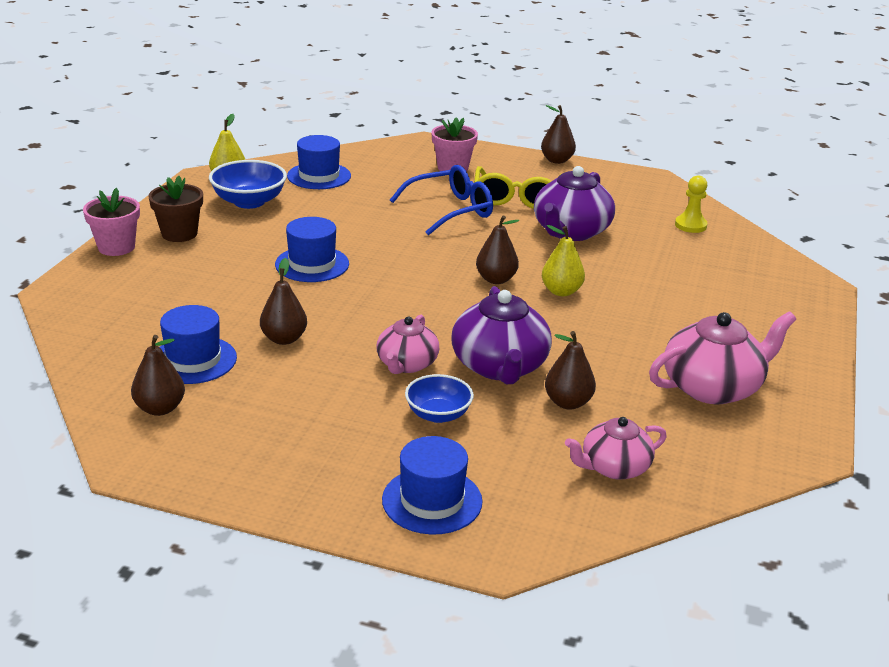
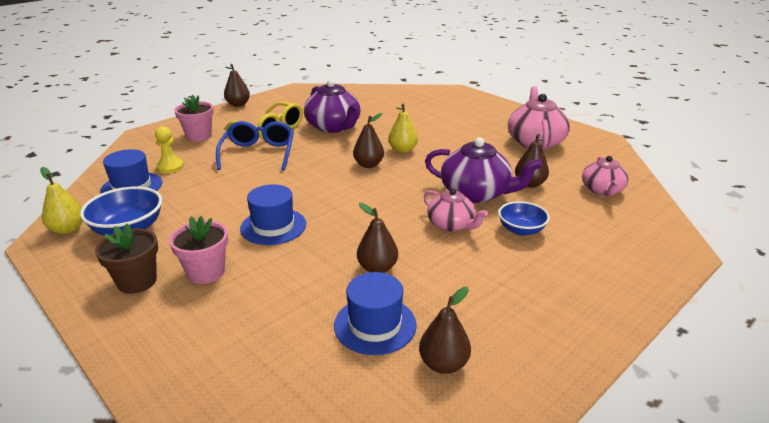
camera: 60 degrees left, 0 degrees up
(116, 247) = (113, 329): pink flower pot -> pink flower pot (206, 272)
(432, 500) = (621, 259): blue hat -> none
(690, 225) = (363, 97): yellow pawn -> yellow pawn (170, 167)

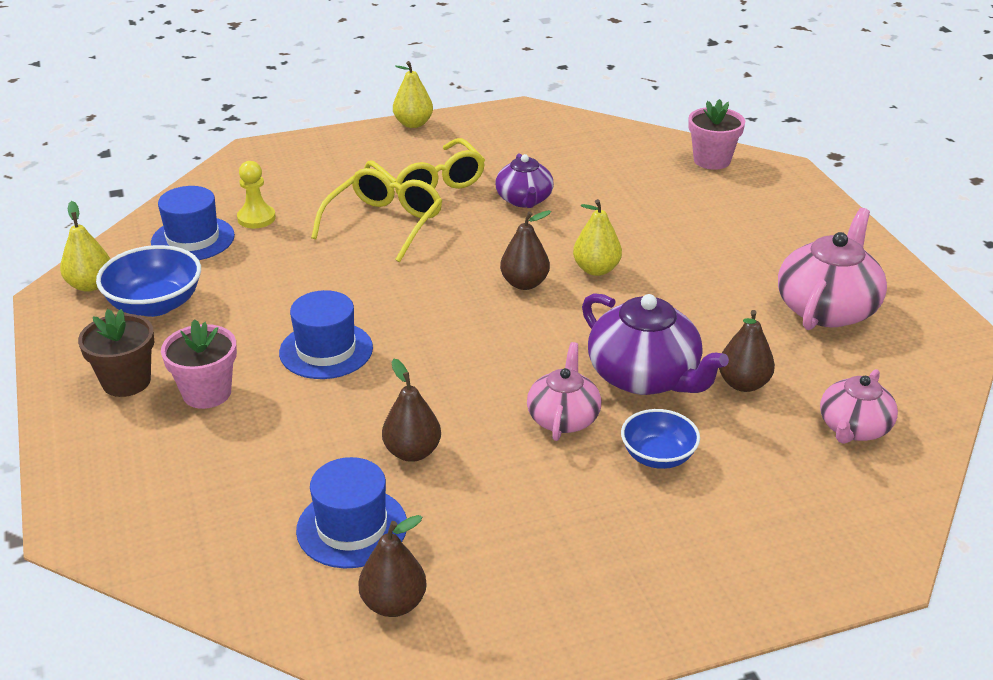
camera: 25 degrees right, 5 degrees up
(199, 136) = (323, 172): pink flower pot -> pink flower pot (712, 160)
(238, 104) = (413, 124): brown pear -> yellow pear
(258, 153) = (384, 223): blue glasses -> yellow glasses
(333, 127) = (524, 200): purple teapot -> purple teapot, size x0.63
(451, 225) = (563, 418): pink teapot -> pink teapot turned 150 degrees counterclockwise

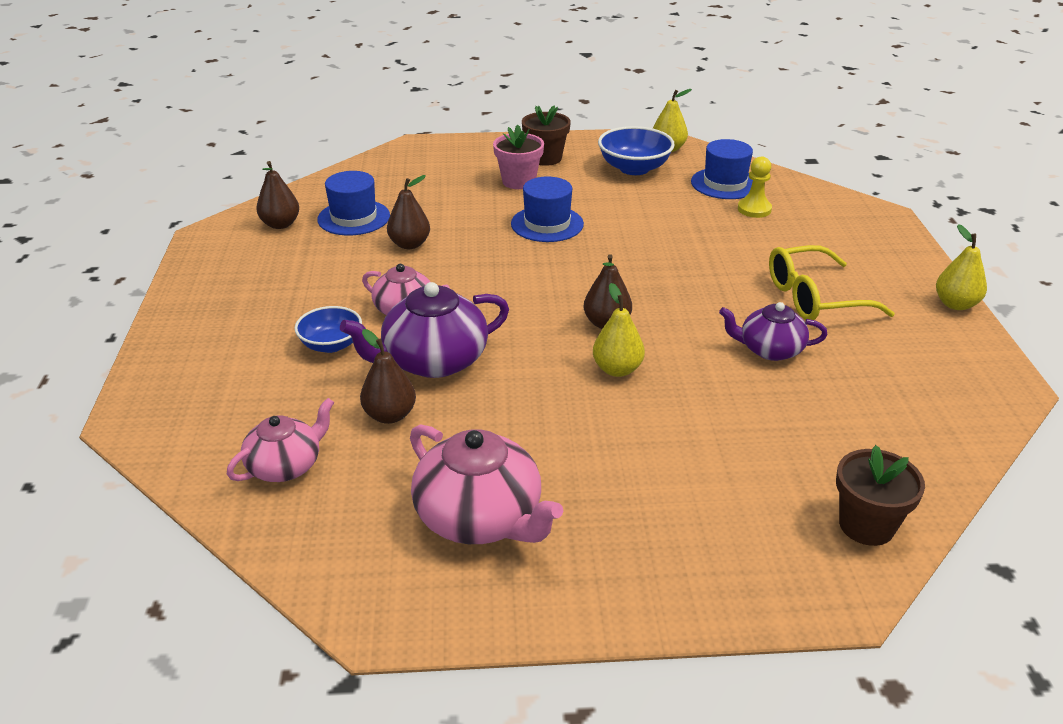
camera: 105 degrees right, 0 degrees up
(384, 223) = (734, 265): yellow glasses -> none
(712, 160) = (866, 525): pink flower pot -> brown flower pot
(853, 428) = (286, 466): pink teapot -> pink teapot turned 90 degrees clockwise

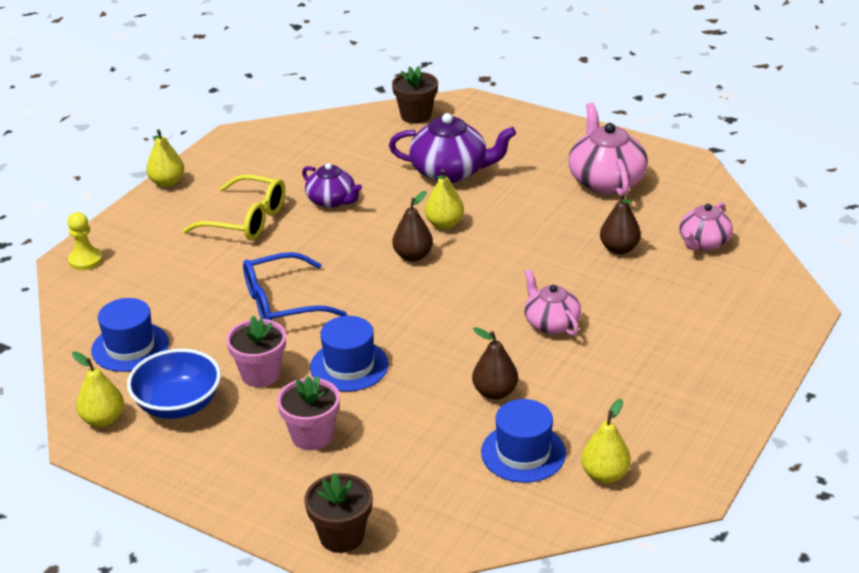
camera: 145 degrees left, 0 degrees up
(280, 224) = (604, 475): brown pear -> yellow pear
(286, 466) = (703, 242): pink teapot -> pink teapot turned 45 degrees counterclockwise
(331, 345) = (629, 314): blue bowl -> none
(433, 361) = (562, 274): purple teapot -> purple teapot (450, 172)
(545, 158) = (243, 462): brown flower pot -> brown flower pot (341, 536)
(605, 199) = (260, 374): none -> pink flower pot
(664, 245) = (282, 303): none -> blue glasses
(754, 209) = (156, 308): yellow pawn -> yellow pawn (85, 260)

